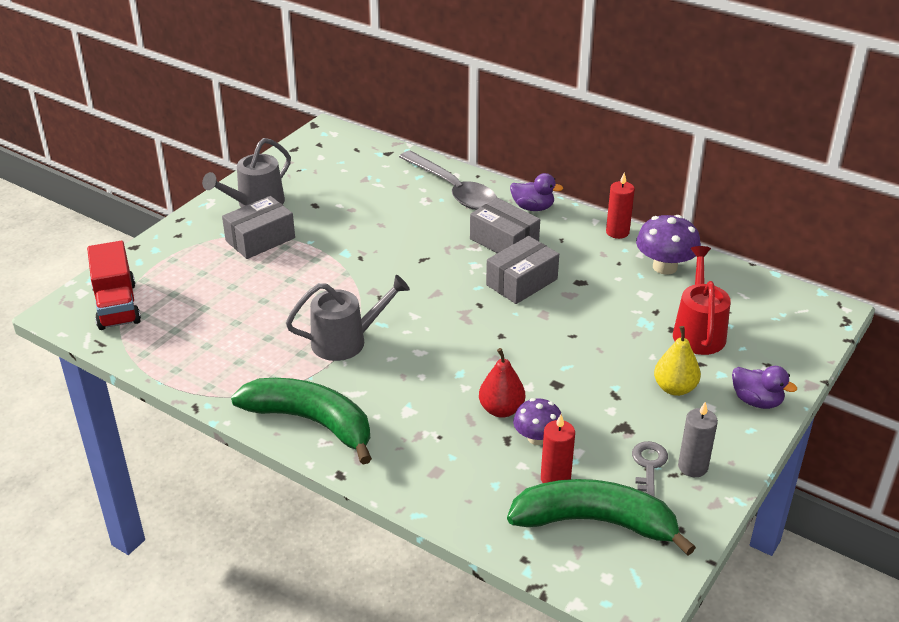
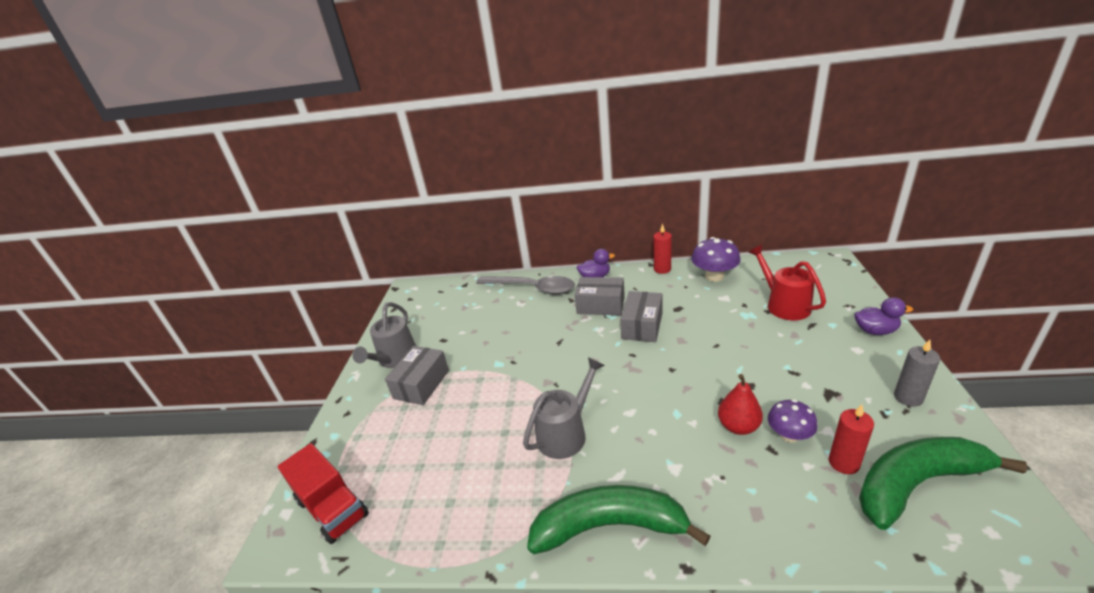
camera: 25 degrees left, 5 degrees down
(648, 466) = (884, 414): grey key -> none
(675, 388) = (821, 348): yellow pear -> none

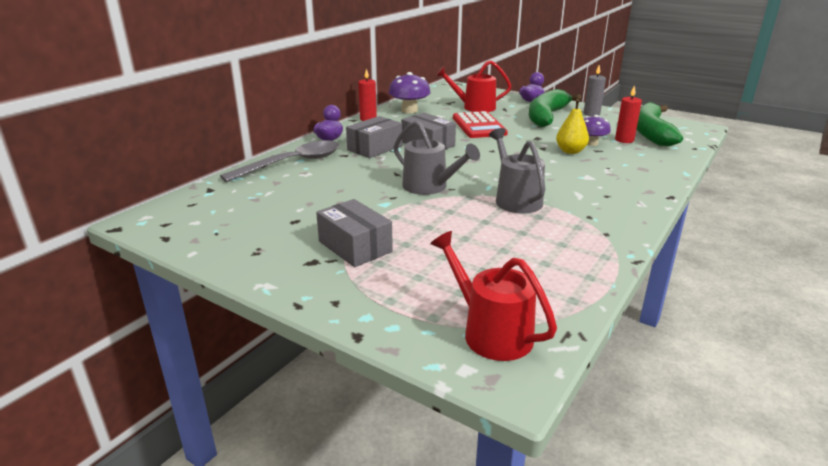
camera: 65 degrees left, 5 degrees down
(332, 508) = (490, 332): red truck -> red watering can
(395, 359) = (280, 254): grey watering can -> grey watering can (430, 187)
(610, 526) = (622, 208): green banana -> green banana (546, 116)
(730, 332) = (478, 126): none -> red calculator
(738, 426) = (570, 151): red pear -> yellow pear

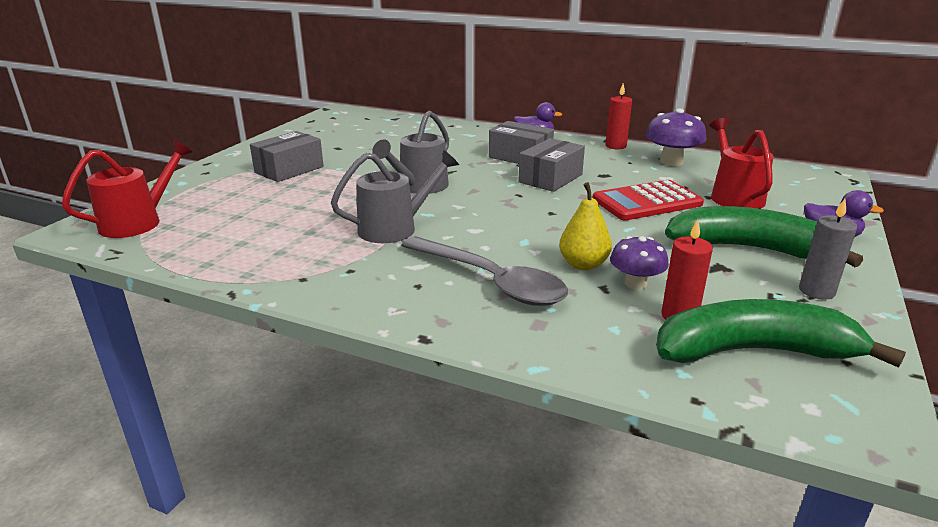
camera: 80 degrees right, 0 degrees up
(292, 163) = (460, 133): grey spoon -> grey spoon (491, 281)

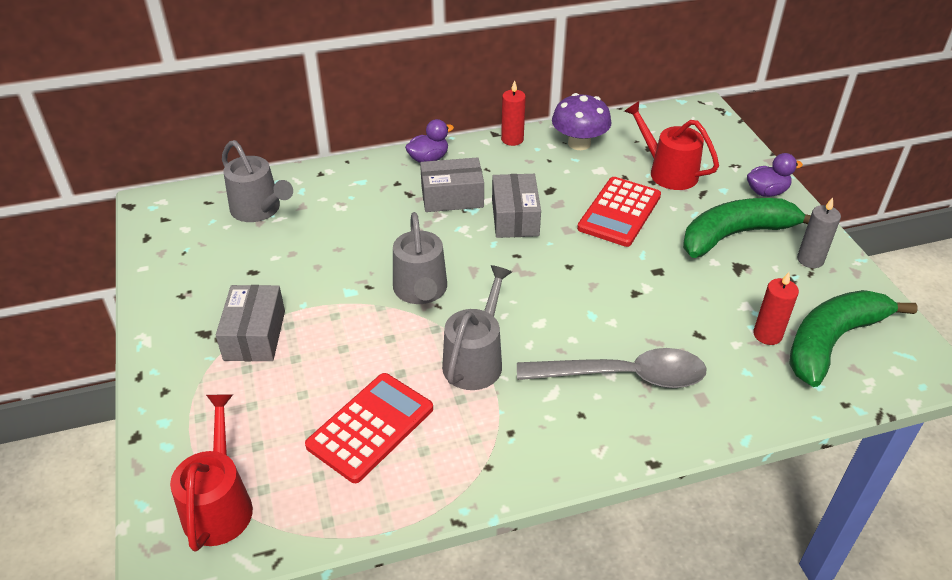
camera: 40 degrees left, 15 degrees up
(272, 229) = (371, 427): none -> red calculator
(388, 128) = (259, 210): none -> grey watering can
(583, 264) = (660, 317): yellow pear -> none
(635, 283) = (711, 317): purple mushroom -> none

